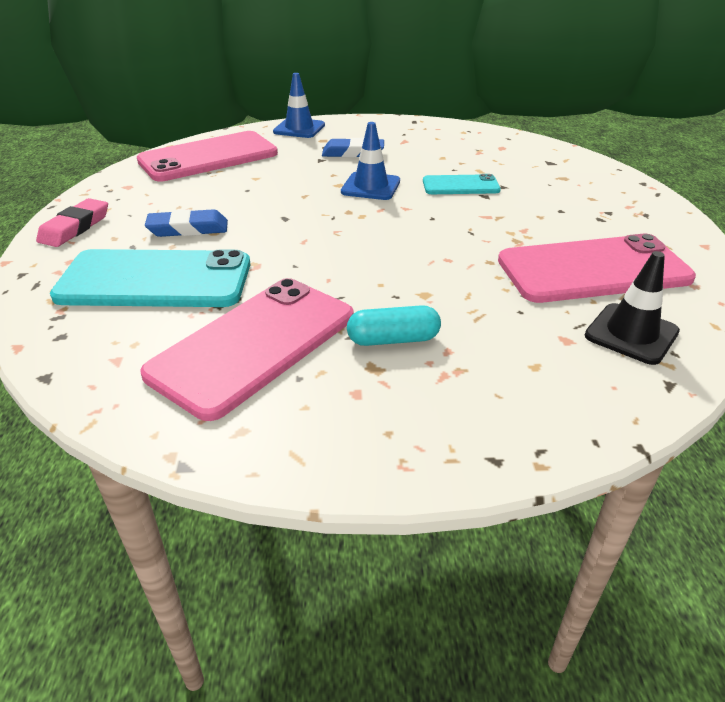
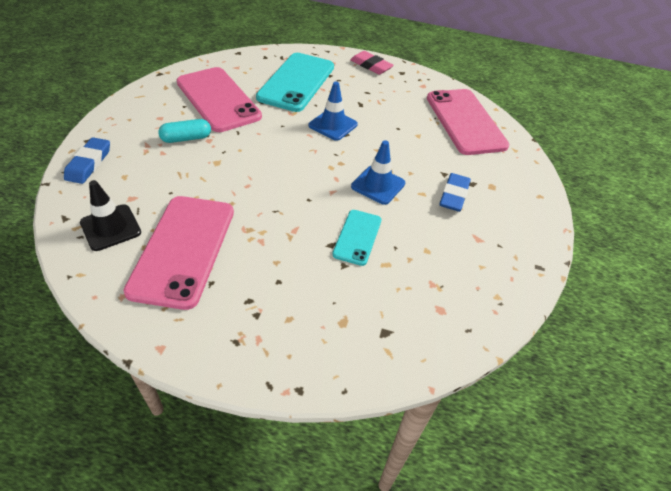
camera: 105 degrees right, 10 degrees up
(188, 229) = (349, 98): blue eraser -> blue eraser (89, 163)
(299, 128) = (525, 179): blue traffic cone -> blue traffic cone (333, 125)
(393, 339) = (186, 138): turquoise capsule -> turquoise capsule turned 60 degrees clockwise

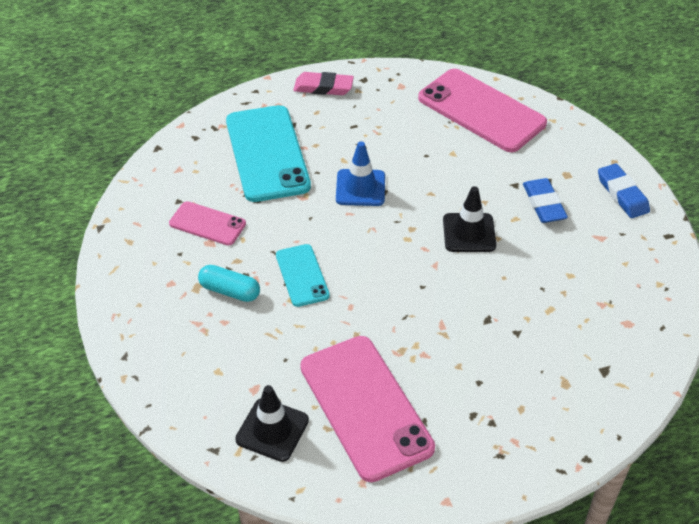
camera: 30 degrees left, 0 degrees up
(89, 163) = (163, 380): blue eraser -> blue eraser (622, 194)
(186, 138) = (230, 291): turquoise capsule -> turquoise capsule turned 75 degrees clockwise
(218, 99) = (207, 224): pink phone -> pink phone, size x0.53
(357, 237) = (502, 298): turquoise phone -> turquoise phone (302, 275)
(378, 185) = (469, 233): blue traffic cone -> black traffic cone

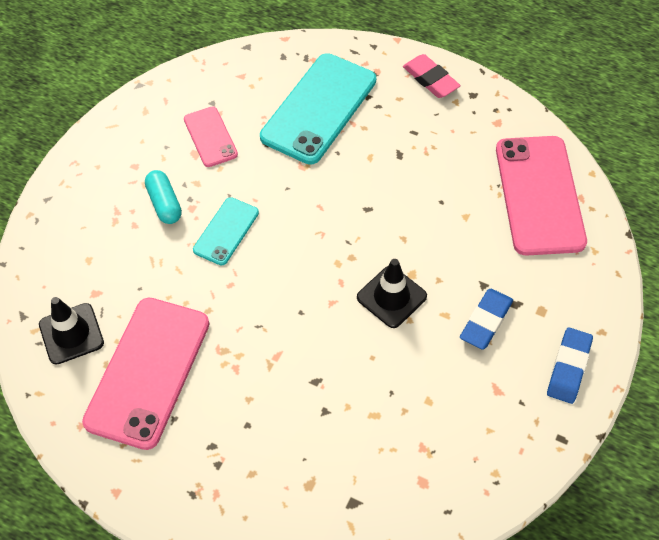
camera: 45 degrees right, 10 degrees up
(360, 188) = (354, 191): blue traffic cone -> none

